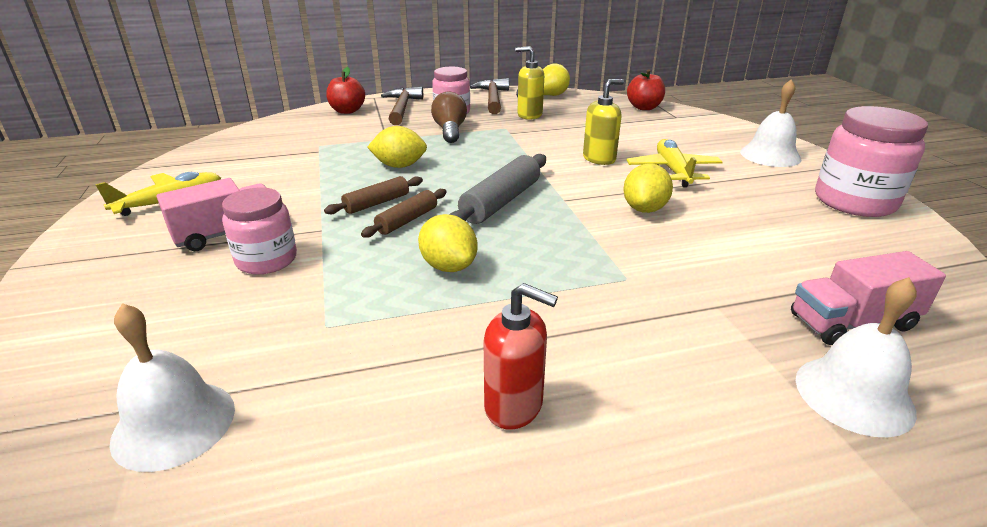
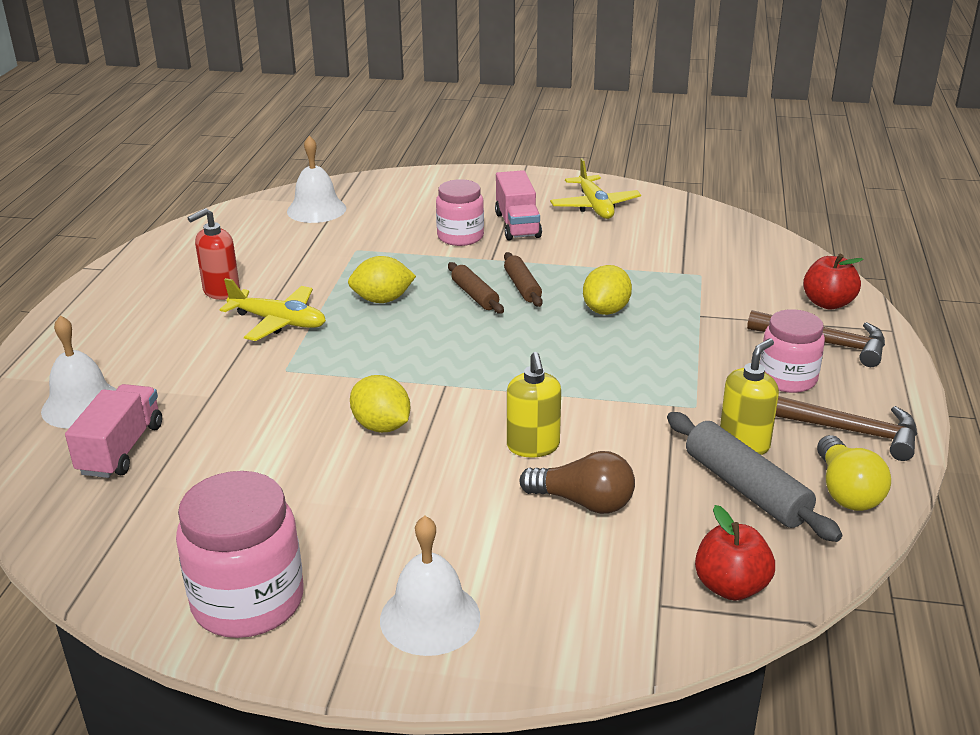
camera: 115 degrees right, 0 degrees up
(450, 131) = (706, 361): brown light bulb -> brown light bulb (583, 502)
(501, 202) = (471, 348): grey rolling pin -> grey rolling pin (746, 488)
(673, 171) = (453, 491): yellow plane -> yellow plane (279, 322)

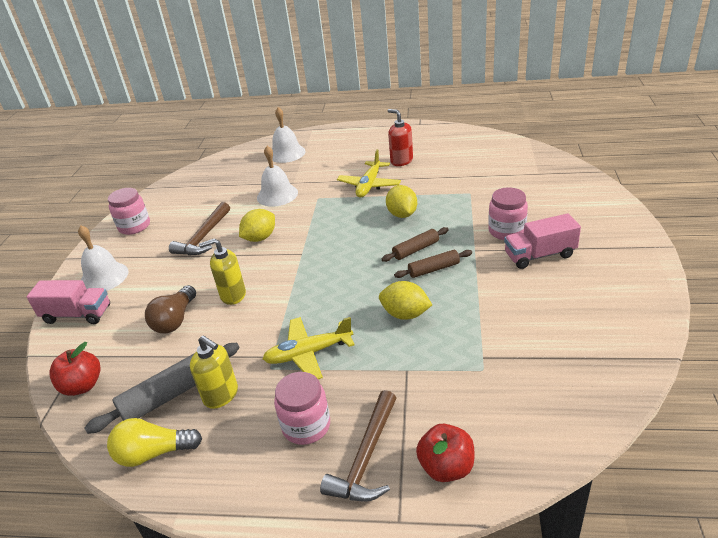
camera: 90 degrees right, 5 degrees up
(121, 449) = (250, 171): pink truck -> pink truck (77, 314)
(248, 601) = (134, 226): pink jar -> pink jar, size x0.66
(316, 209) = (524, 167): white bell -> white bell (277, 195)
(595, 206) = (601, 294): yellow plane -> yellow plane (308, 353)
(848, 431) = (227, 462): brown hammer -> brown hammer (204, 237)

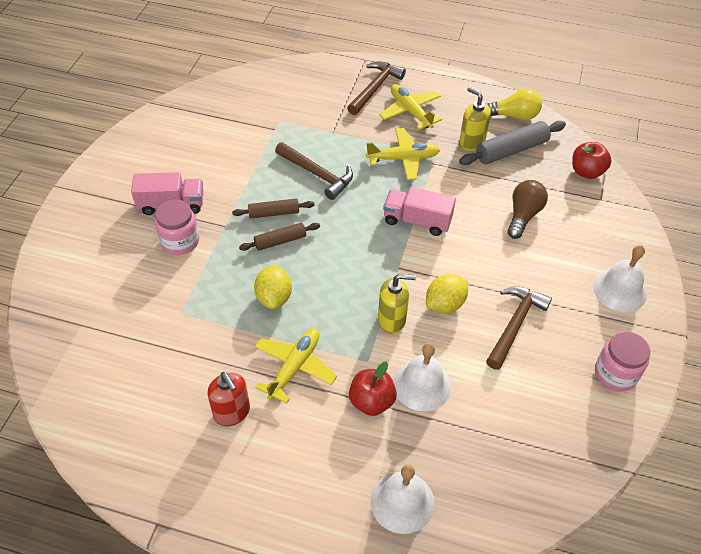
camera: 175 degrees left, 15 degrees up
(77, 314) = (626, 245): pink truck -> pink truck (417, 221)
(233, 295) = (471, 230): yellow soap dispenser -> yellow soap dispenser (392, 320)
(306, 426) = (410, 111): pink jar -> yellow plane
(405, 314) = (317, 174): yellow lemon -> brown hammer
(446, 467) = (329, 75): red apple -> red apple (371, 401)

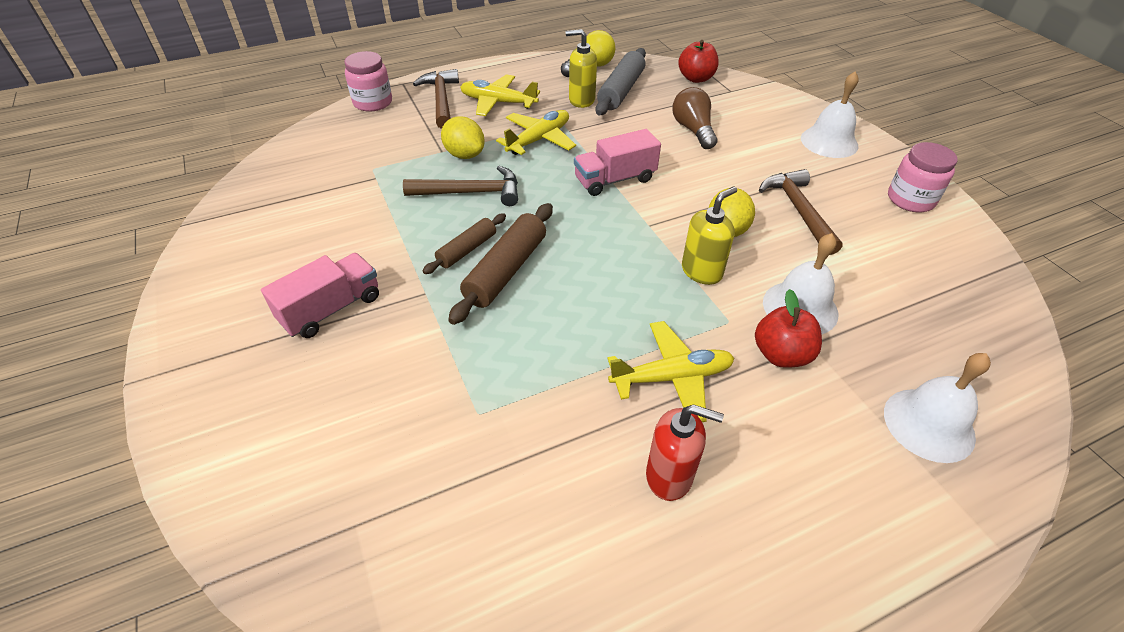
camera: 40 degrees left, 5 degrees down
(180, 241) = (387, 340): pink jar -> pink jar (373, 102)
(274, 297) = (566, 326): yellow lemon -> yellow lemon (464, 155)
(280, 241) = (506, 270): brown rolling pin -> brown rolling pin, size x1.63
(295, 367) = (672, 377): yellow plane -> yellow plane turned 90 degrees clockwise

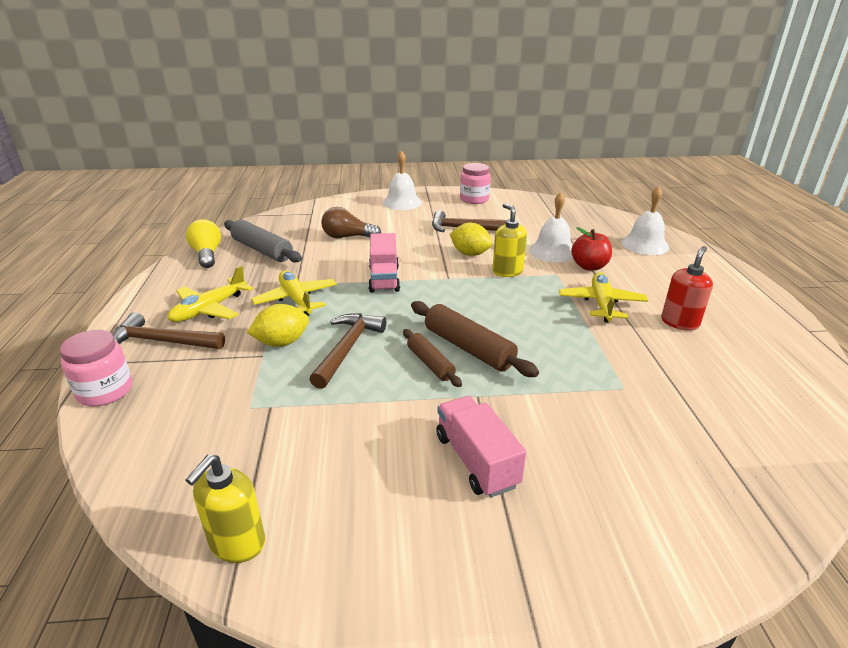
camera: 70 degrees left, 15 degrees down
(581, 100) = (256, 269): yellow soap dispenser -> yellow soap dispenser (237, 543)
(696, 78) = (280, 220): red apple -> none

